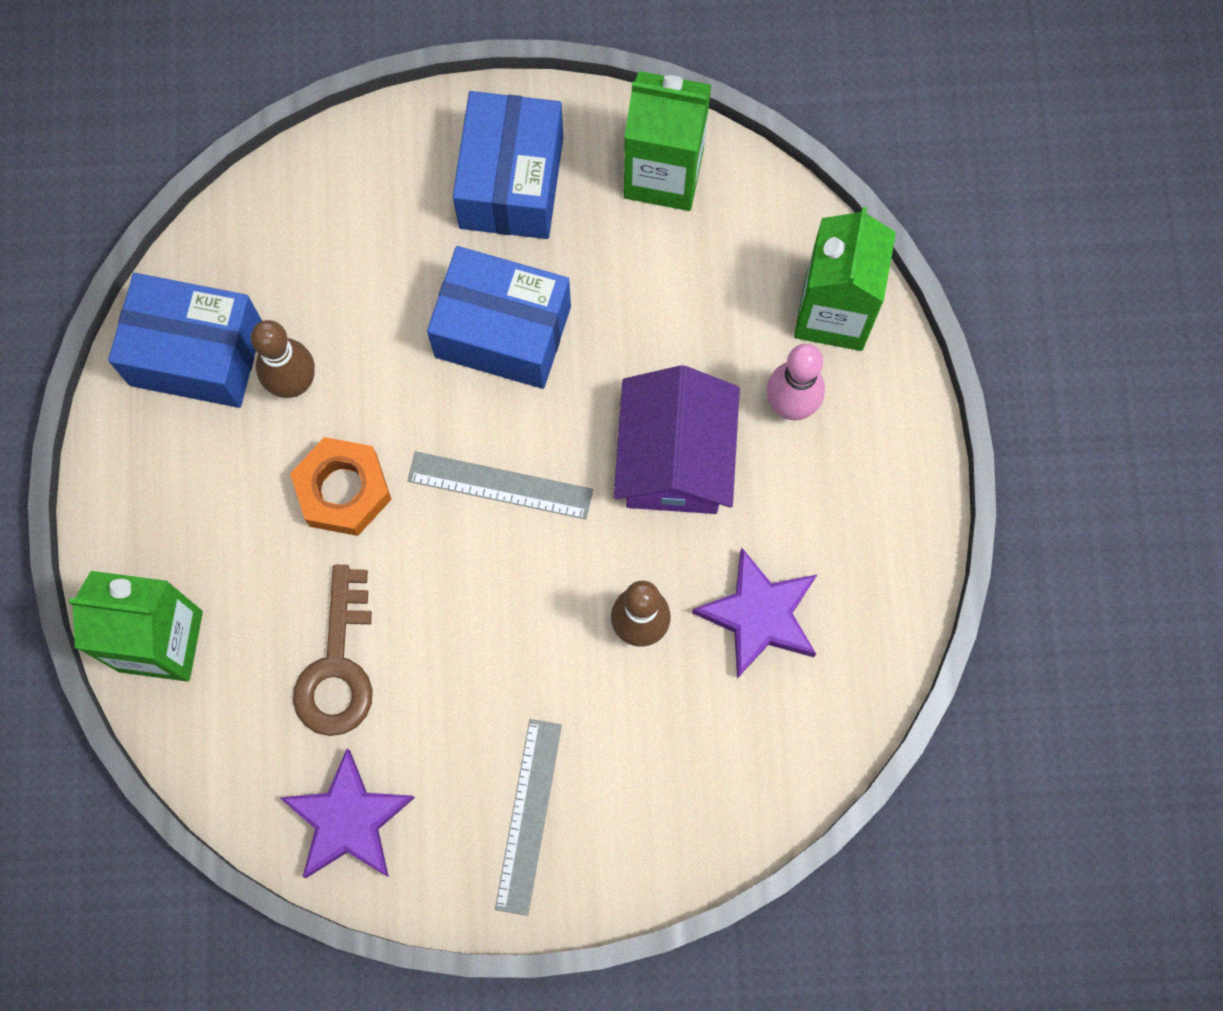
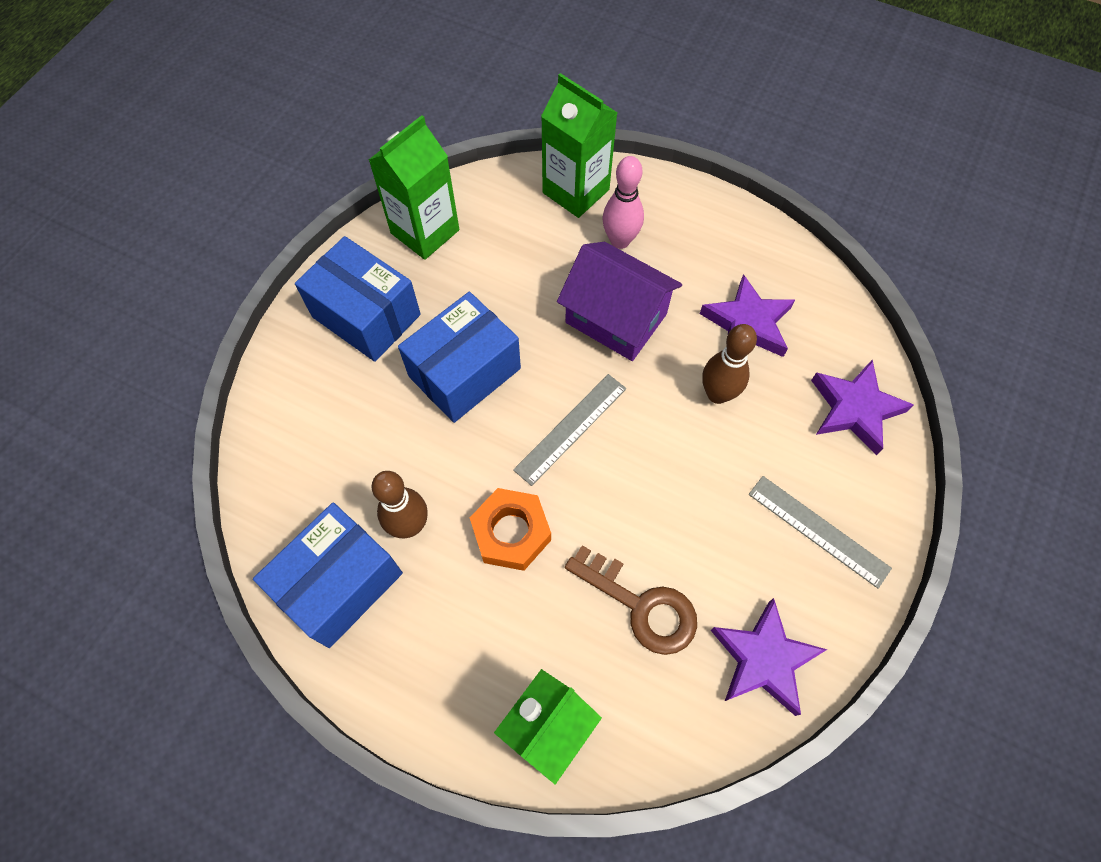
camera: 60 degrees left, 10 degrees down
(712, 794) = (854, 409): none -> purple star

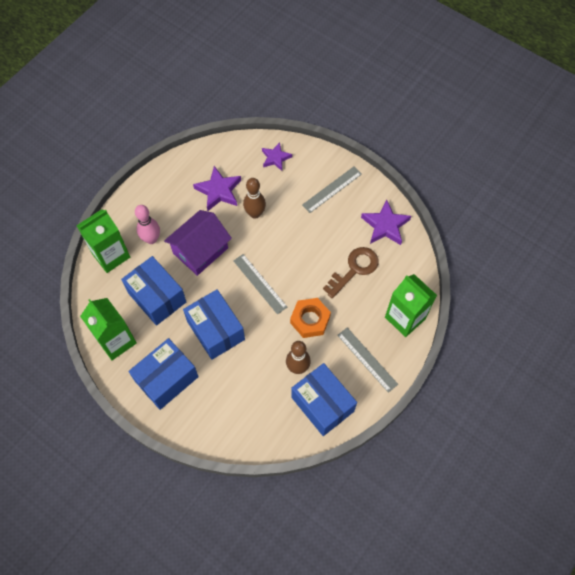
camera: 80 degrees left, 0 degrees up
(442, 660) = (367, 359): none -> grey ruler
(512, 271) = (157, 297): none -> blue box
(854, 409) = (275, 158): purple star -> purple star, size x0.66

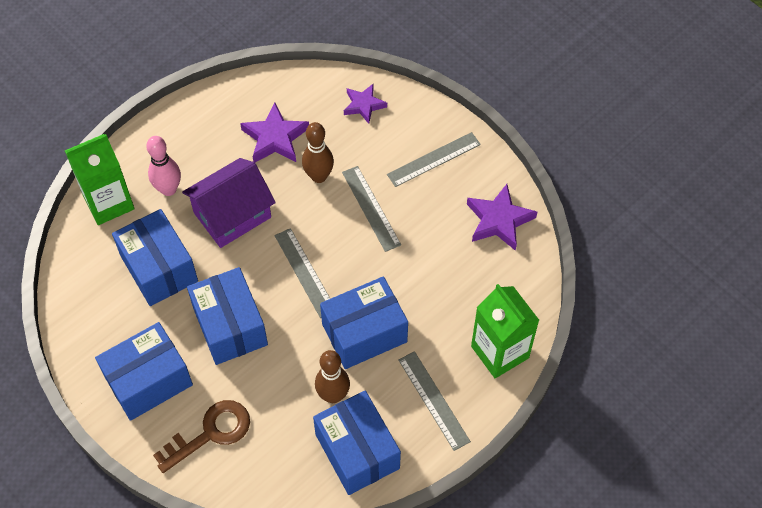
camera: 10 degrees right, 5 degrees down
(116, 341) = (91, 318): green carton -> none
(296, 230) = (371, 208): none -> grey ruler
(310, 320) = (364, 333): orange nut -> blue box
(354, 269) = (442, 273): brown key -> brown key (211, 433)

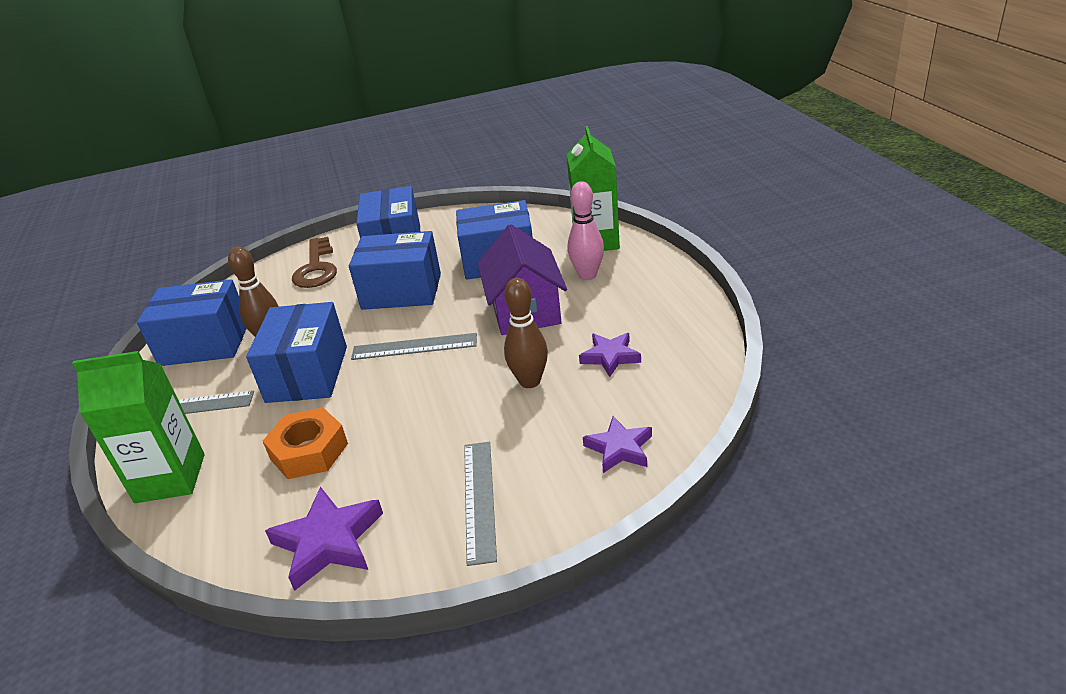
camera: 120 degrees right, 25 degrees down
(275, 138) = (610, 357): purple star -> purple star, size x0.66
(371, 208) = (451, 416): grey ruler -> none
(438, 278) = (309, 451): none -> orange nut

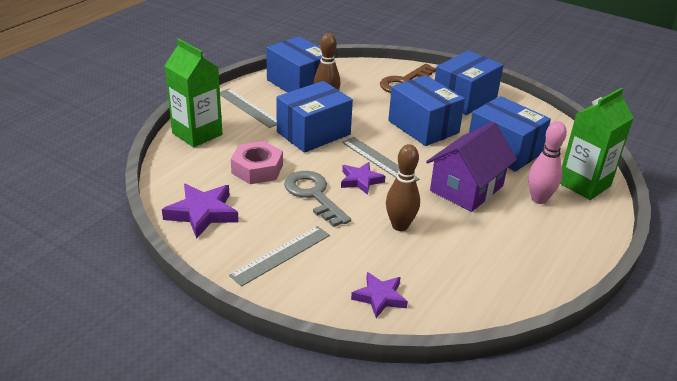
camera: 45 degrees right, 0 degrees up
(309, 451) = (257, 169): orange nut -> pink nut
(410, 424) = (313, 195): none -> grey key
(610, 357) = (463, 252): purple star -> purple star (360, 180)

